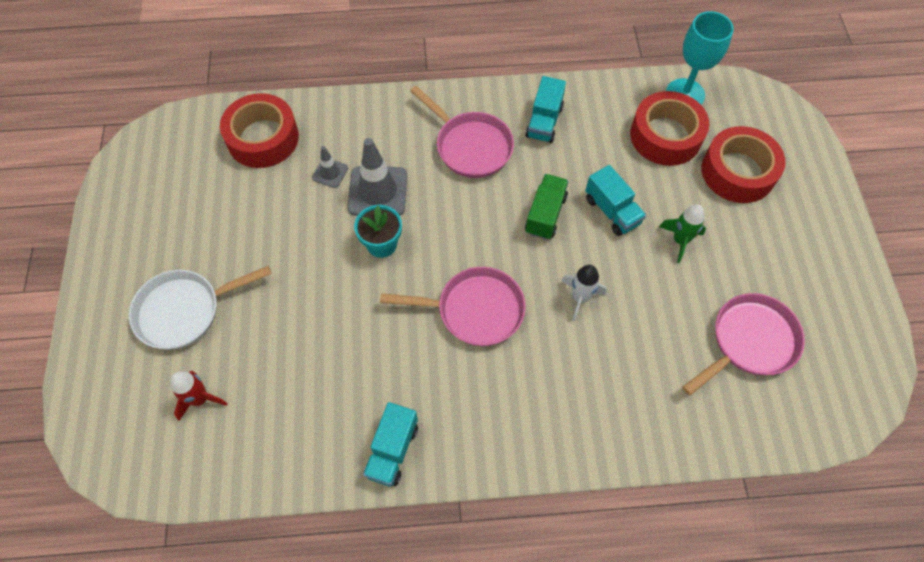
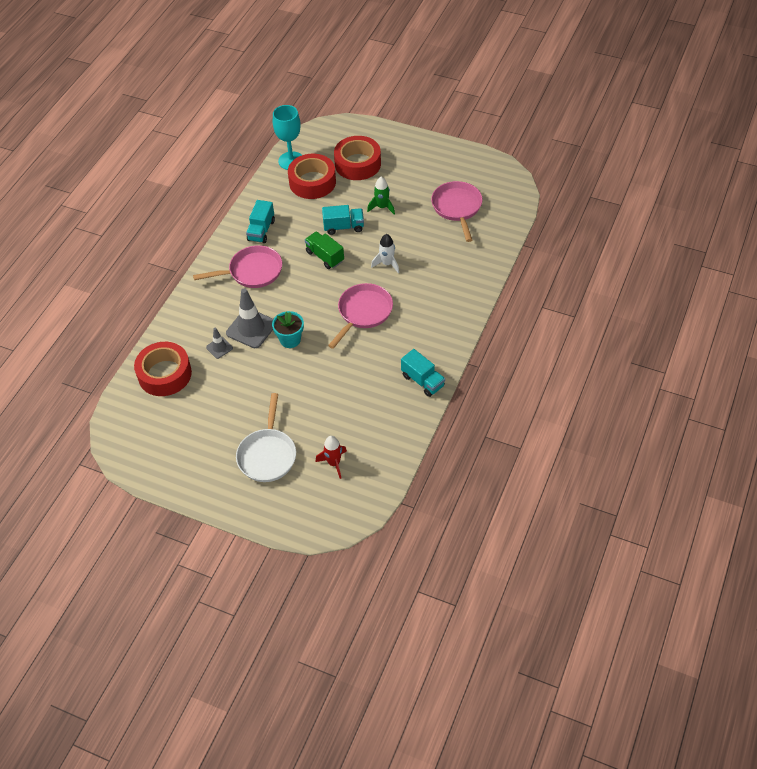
camera: 60 degrees left, 10 degrees down
(544, 122) = (261, 230): turquoise truck -> turquoise truck turned 60 degrees clockwise

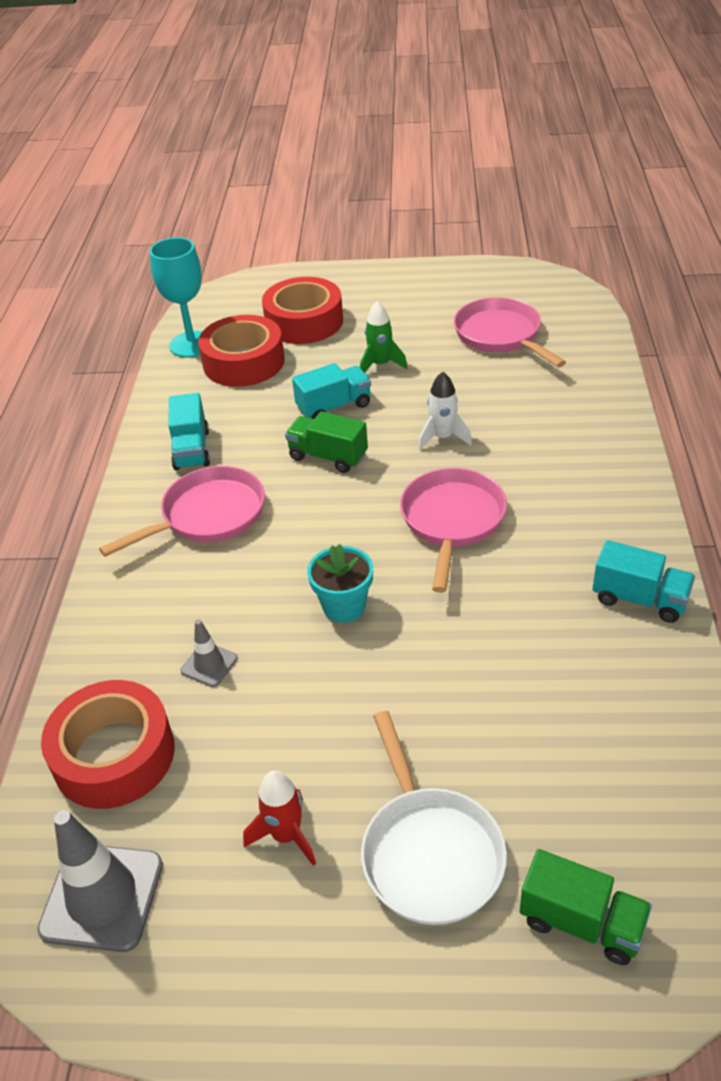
camera: 20 degrees left, 10 degrees down
(251, 328) = (256, 610): grey traffic cone -> grey traffic cone (102, 897)
(309, 499) = (581, 922): none -> green truck
(334, 463) = (582, 819): red rocket -> red rocket (286, 836)

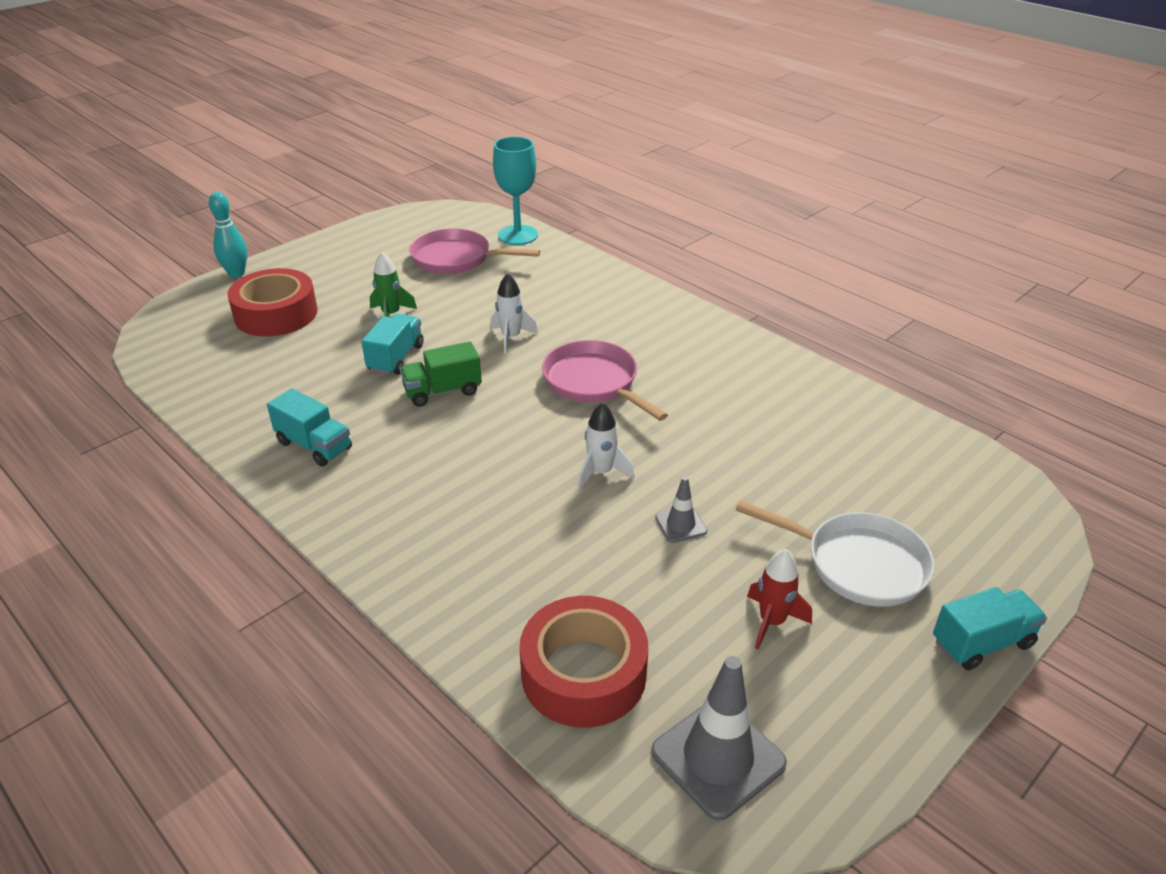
camera: 50 degrees left, 5 degrees down
(191, 344) = (187, 374): turquoise goblet -> turquoise goblet (518, 235)
(208, 515) = (404, 480): pink pan -> none
(209, 665) = (562, 569): grey traffic cone -> grey traffic cone (680, 524)
(243, 362) = (263, 364): red tape -> none
(322, 271) = (236, 273): none -> turquoise bowling pin
(344, 606) = (601, 472): turquoise flower pot -> white rocket
(581, 922) = (971, 535): green truck -> none
(639, 599) = (764, 362): turquoise truck -> turquoise truck (982, 643)

